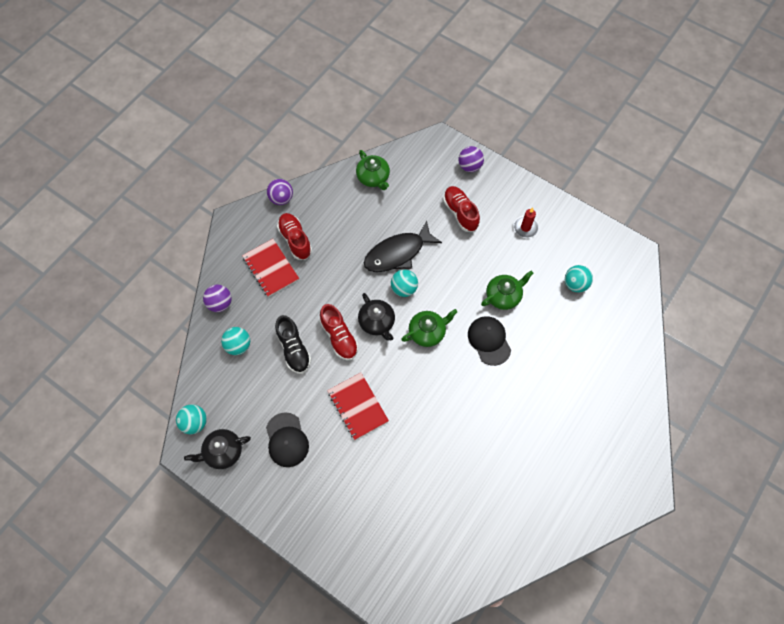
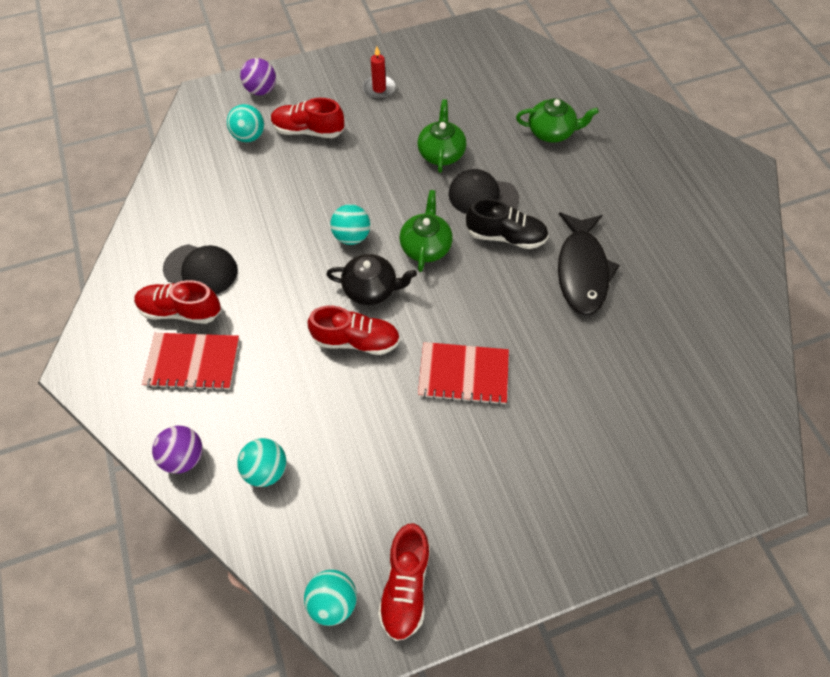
camera: 55 degrees left, 5 degrees down
(223, 452) = (405, 585): black teapot -> red shoe
(281, 198) = (108, 292): purple ball -> none
(287, 440) = (448, 486): black cap -> black cap (201, 270)
(294, 349) = (329, 402): black shoe -> black shoe (505, 236)
(373, 178) = (182, 182): green teapot -> green teapot (551, 132)
(398, 253) = (302, 216): black fish -> black fish (582, 270)
(575, 284) = (479, 89): turquoise ball -> turquoise ball (249, 136)

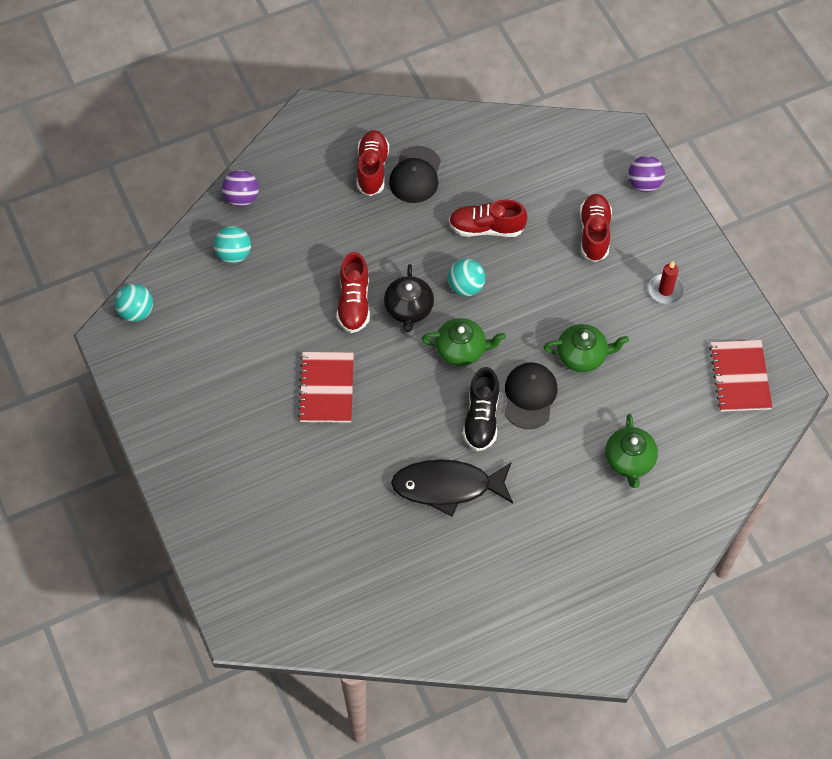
camera: 85 degrees right, 0 degrees up
(193, 362) = (323, 187): red notebook -> red notebook (739, 377)
(249, 136) = (578, 184): turquoise ball -> none
(405, 585) = (148, 358): red shoe -> red shoe (486, 228)

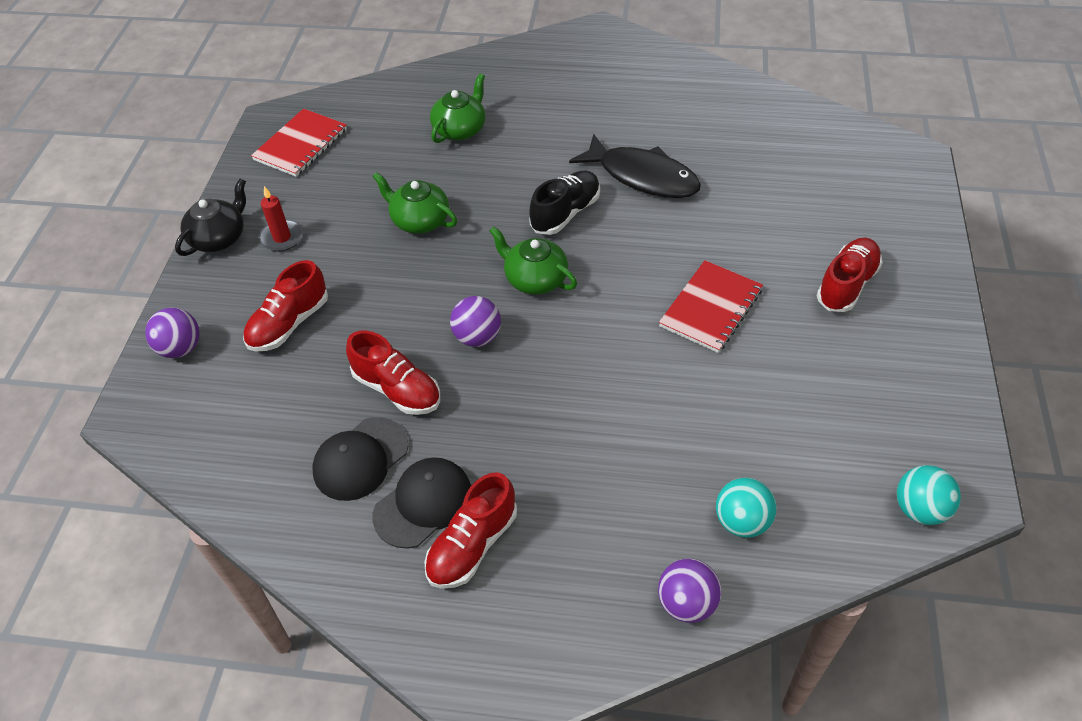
camera: 145 degrees left, 10 degrees down
(354, 303) = (619, 382): red shoe -> red shoe (846, 285)
(408, 309) = (560, 345): black teapot -> black teapot (219, 238)
(465, 287) = (477, 337): turquoise ball -> purple ball
(529, 396) = (502, 210): black cap -> black cap (360, 459)

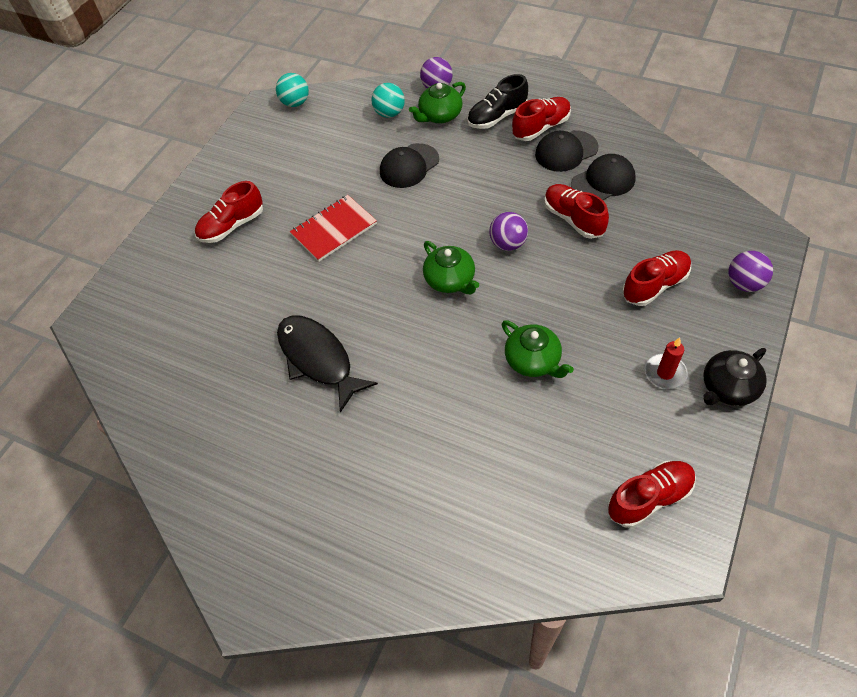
camera: 160 degrees left, 5 degrees up
(301, 145) = (649, 498): red notebook -> red shoe
(460, 129) = (468, 471): green teapot -> green teapot (440, 116)
(565, 213) = (402, 336): black shoe -> black shoe (497, 117)
(658, 424) = (409, 166): none -> black cap

